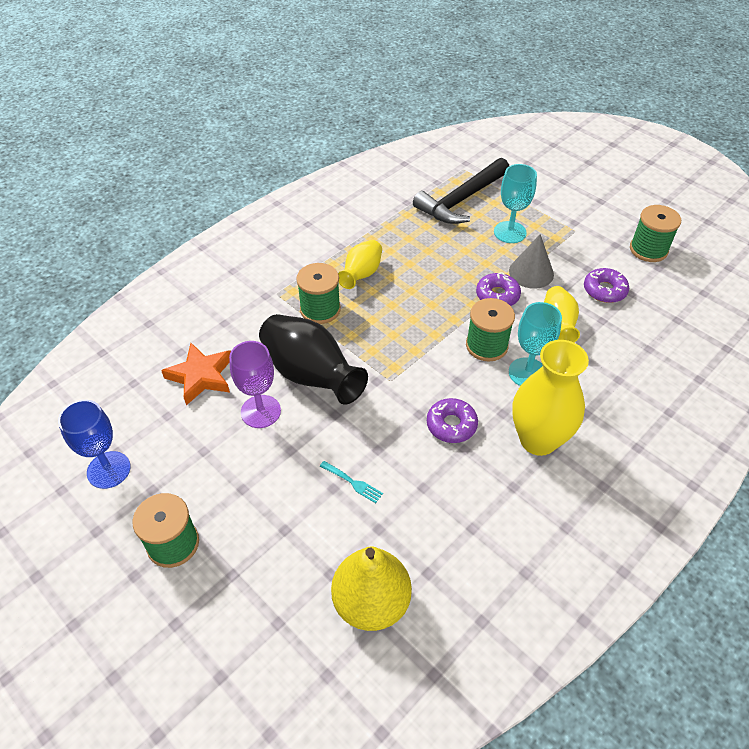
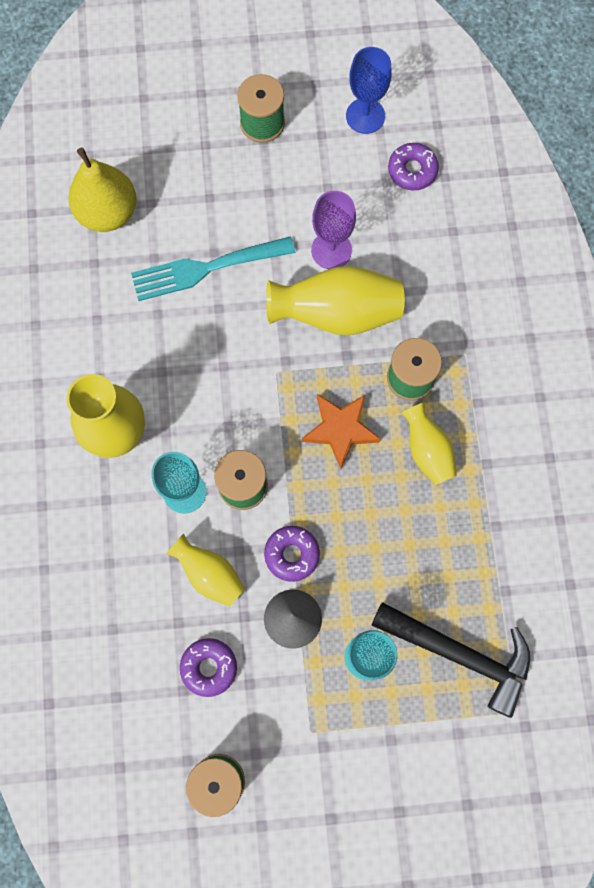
camera: 130 degrees right, 25 degrees up
(201, 376) = (409, 230): orange star -> orange star (340, 430)
(310, 375) = (337, 313): black vase -> yellow vase
(353, 483) = (206, 269): turquoise fork -> turquoise fork, size x2.44
(451, 425) = (191, 381): purple donut -> purple donut (412, 170)
(461, 200) = (460, 654): black hammer -> black hammer turned 120 degrees clockwise

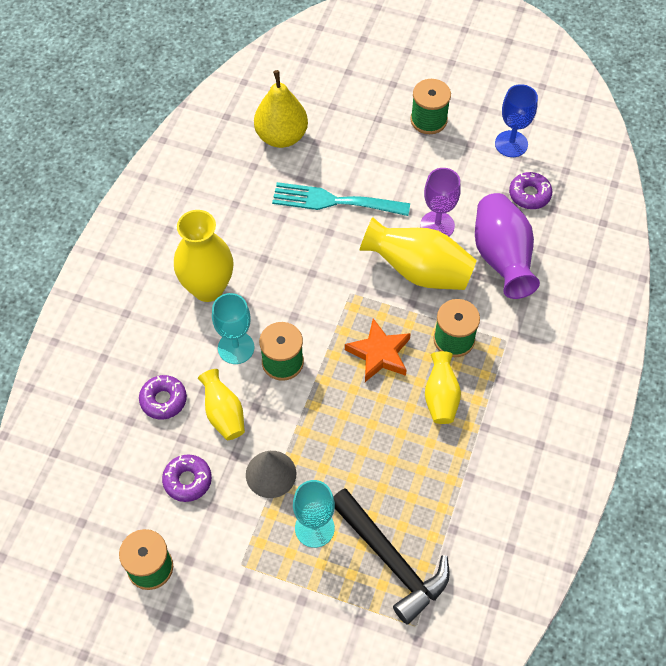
camera: 25 degrees right, 15 degrees down
(292, 554) = (294, 427): purple donut -> purple donut (163, 400)
(416, 259) = (501, 257): none -> purple vase

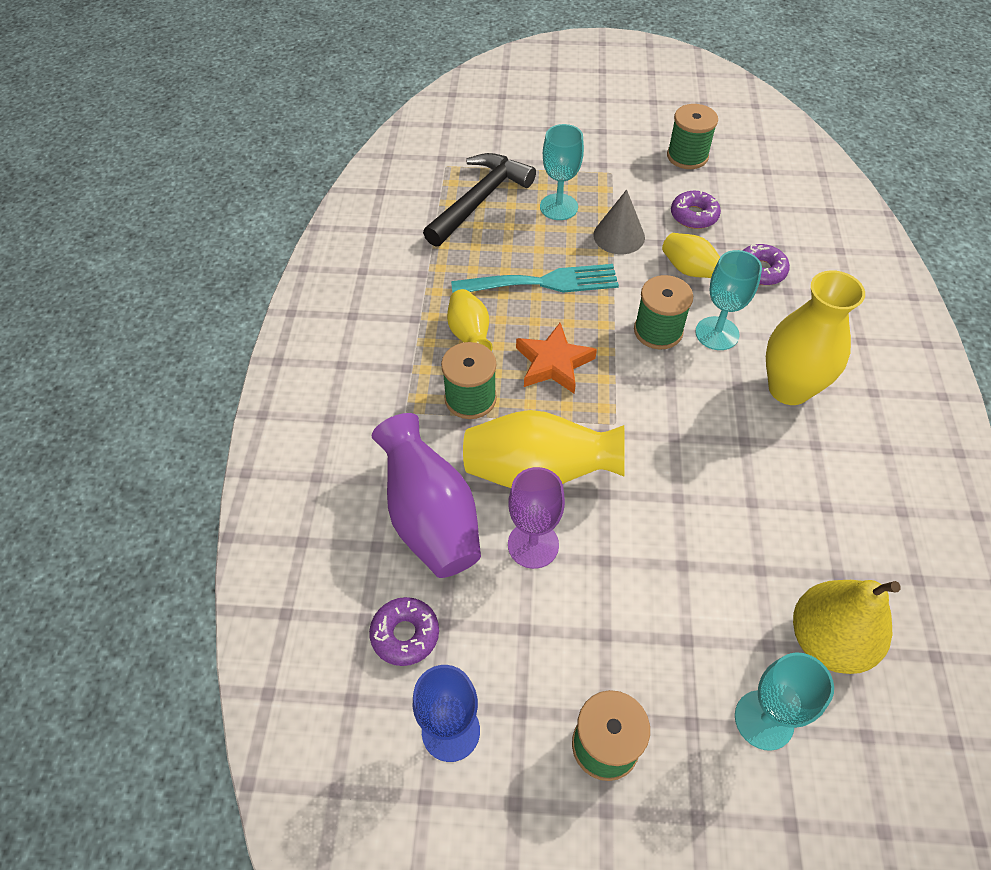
camera: 165 degrees right, 5 degrees down
(334, 201) = (693, 546): turquoise fork -> turquoise fork (543, 282)
(338, 111) = (764, 720): none -> turquoise goblet
(391, 560) = (480, 200): black hammer -> black hammer turned 90 degrees clockwise

